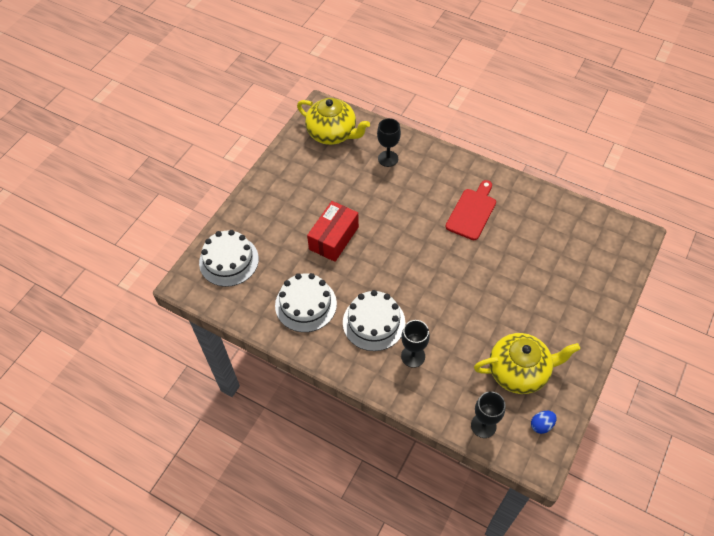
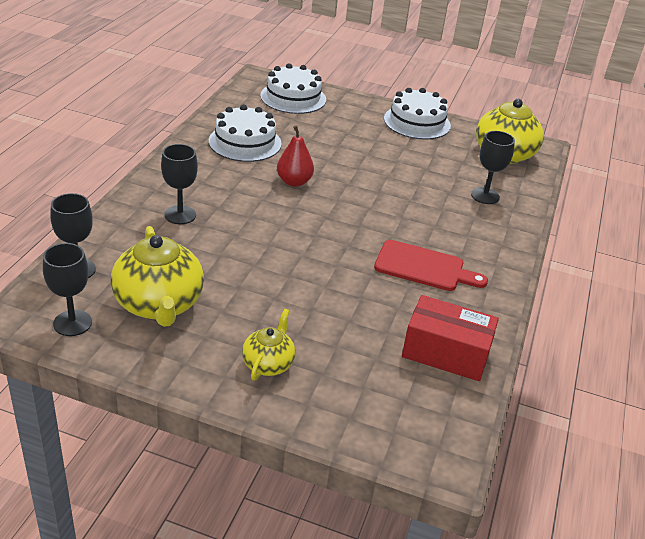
camera: 75 degrees right, 20 degrees down
(333, 238) = (342, 158): red box -> red box (446, 352)
(367, 275) = (294, 182): none -> red pear
(374, 322) = (226, 186): white cake -> white cake (417, 122)
(541, 425) = (72, 323): blue egg -> black goblet
(570, 311) = (268, 363): none -> yellow teapot

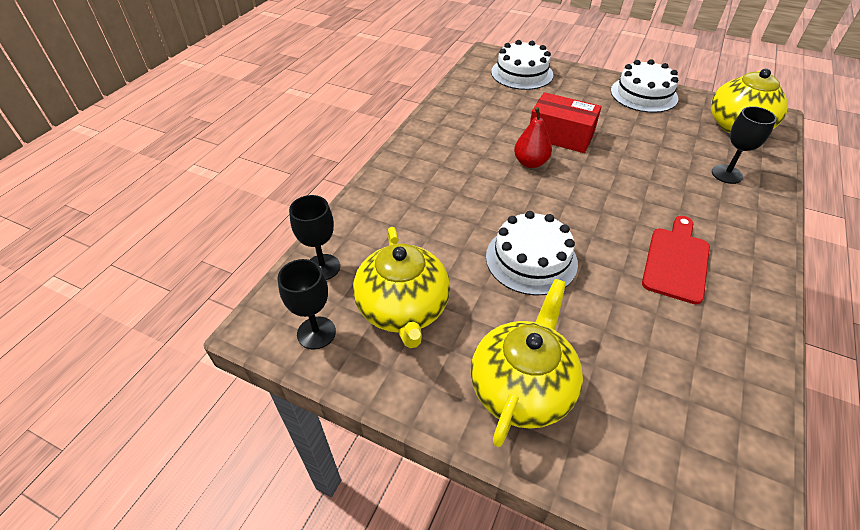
camera: 10 degrees right, 10 degrees up
(180, 215) = (421, 202): black goblet -> none
(245, 142) = (480, 121): white cake -> white cake (531, 259)
(268, 363) = (521, 387): yellow teapot -> yellow teapot, size x1.82
(424, 267) = (676, 261): red cutting board -> red cutting board turned 90 degrees counterclockwise
(446, 352) = (719, 374): red box -> red box (560, 135)

